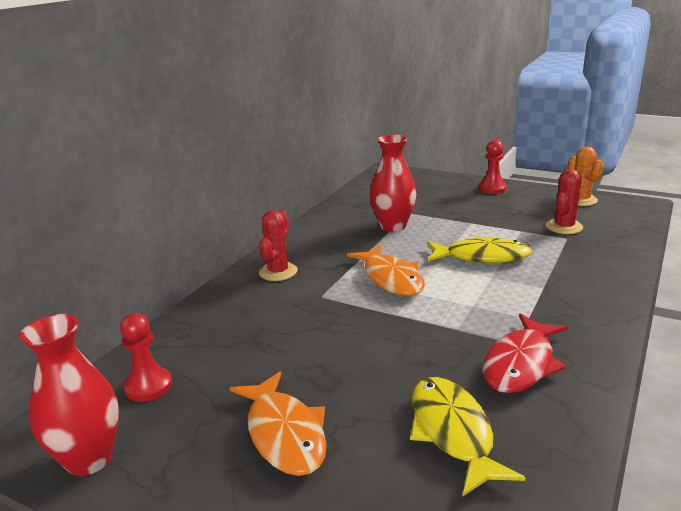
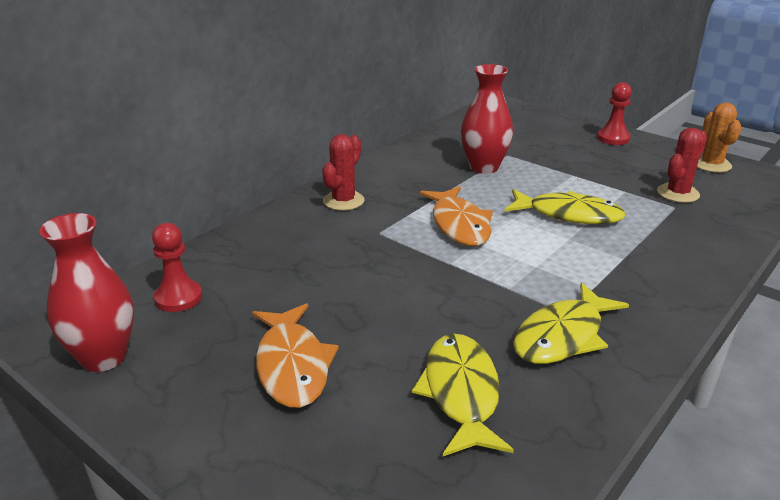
camera: 10 degrees right, 5 degrees up
(521, 364) = (562, 336): red fish -> yellow fish

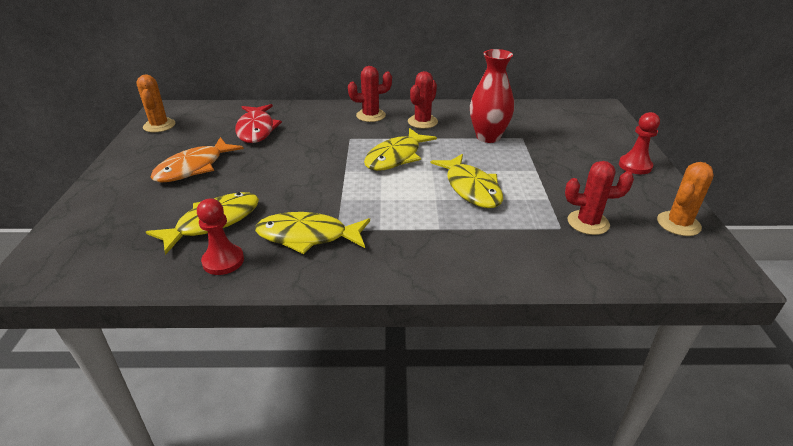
camera: 50 degrees right, 5 degrees up
(103, 357) = (159, 125): red vase -> orange cactus
(178, 298) = (221, 119): red pawn -> red pawn (223, 261)
(257, 282) = (256, 129): none -> red fish
(404, 182) = (422, 122): none -> red cactus
(459, 225) = (396, 157): orange fish -> yellow fish

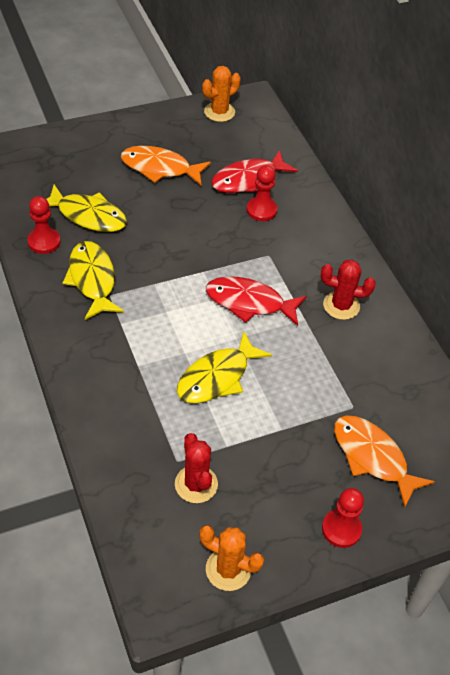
camera: 65 degrees right, 15 degrees up
(297, 131) = (261, 210): none -> red pawn
(371, 115) = (330, 257): red cactus -> none
(396, 157) = (249, 303): yellow fish -> red fish
(488, 137) = (337, 373): red vase -> none
(570, 141) = (372, 457): none -> orange fish

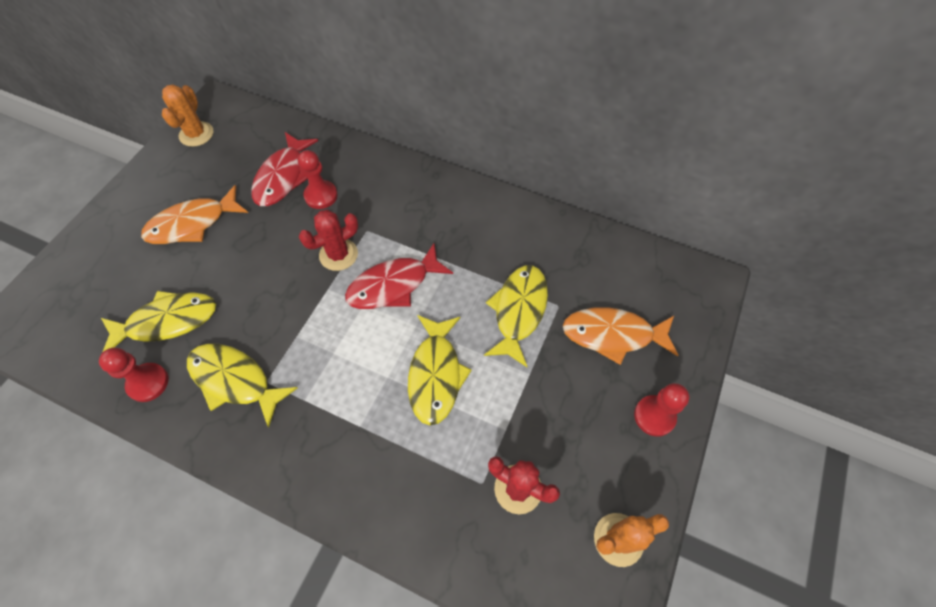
camera: 40 degrees left, 10 degrees up
(319, 387) = (518, 311): none -> yellow fish
(341, 306) = (464, 228): red cactus -> red cactus (338, 255)

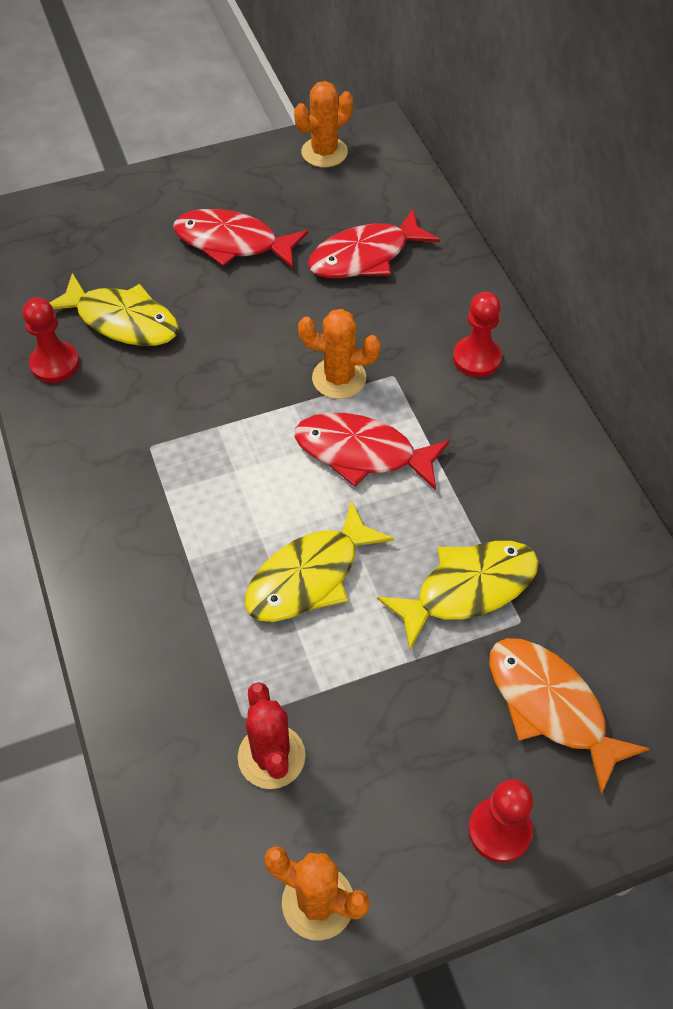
camera: 45 degrees right, 5 degrees down
(192, 224) = (232, 243): orange fish -> red fish
(235, 380) = (124, 422): yellow fish -> none
(321, 195) = (384, 304): red pawn -> red pawn (476, 358)
(338, 255) = (339, 378): red cactus -> orange cactus

